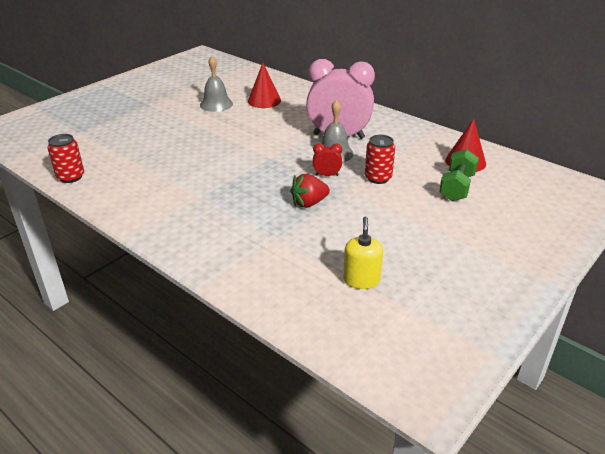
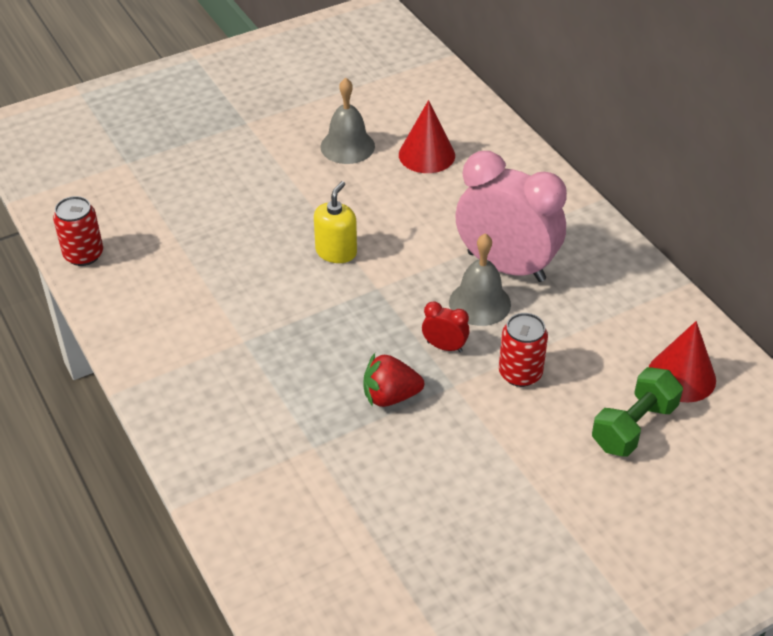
camera: 20 degrees right, 10 degrees up
(361, 280) = (392, 559): yellow soap dispenser -> yellow soap dispenser (336, 252)

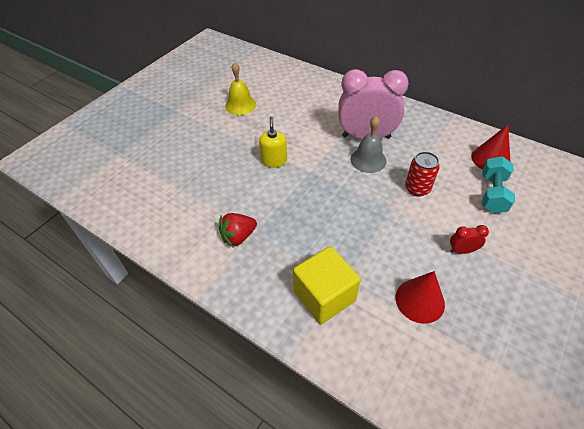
camera: 25 degrees left, 5 degrees up
(83, 255) = (124, 217): red can -> none
(272, 457) = (324, 296): none -> yellow cube
(347, 146) = (240, 105): grey bell -> yellow bell
(390, 396) = (362, 229): red strawberry -> red strawberry (238, 236)
(426, 155) = (284, 96): red cone -> red cone (420, 300)
(444, 346) = (369, 190): red clock -> red clock (462, 250)
(634, 426) = (492, 193): green dumbbell -> turquoise dumbbell

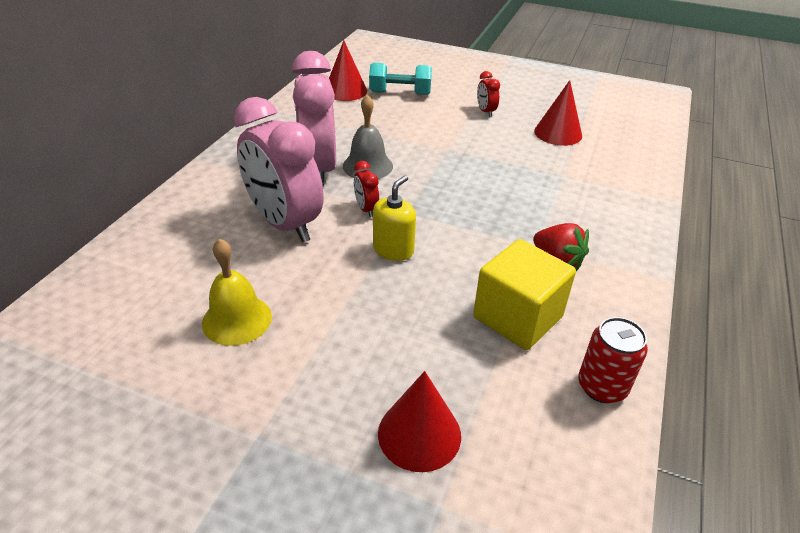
camera: 105 degrees left, 10 degrees down
(152, 153) = (419, 434): none -> red cone
(274, 161) = (393, 250): yellow soap dispenser -> yellow soap dispenser turned 135 degrees clockwise
(309, 121) = (284, 224): none -> pink clock
(317, 154) = (366, 209): none -> red clock
(324, 296) = (593, 185): yellow cube -> yellow cube (517, 317)
(417, 188) = (409, 133): red can -> red can (602, 386)

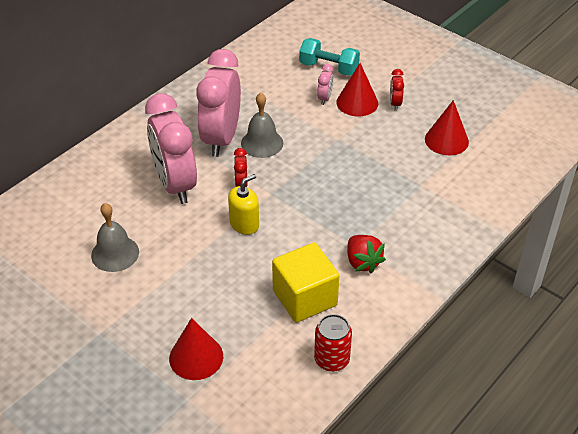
camera: 20 degrees right, 5 degrees up
(237, 319) = (115, 253): yellow bell -> grey bell
(345, 91) = (281, 56): red cone -> red cone (357, 102)
(412, 117) = (325, 98): none -> pink clock

